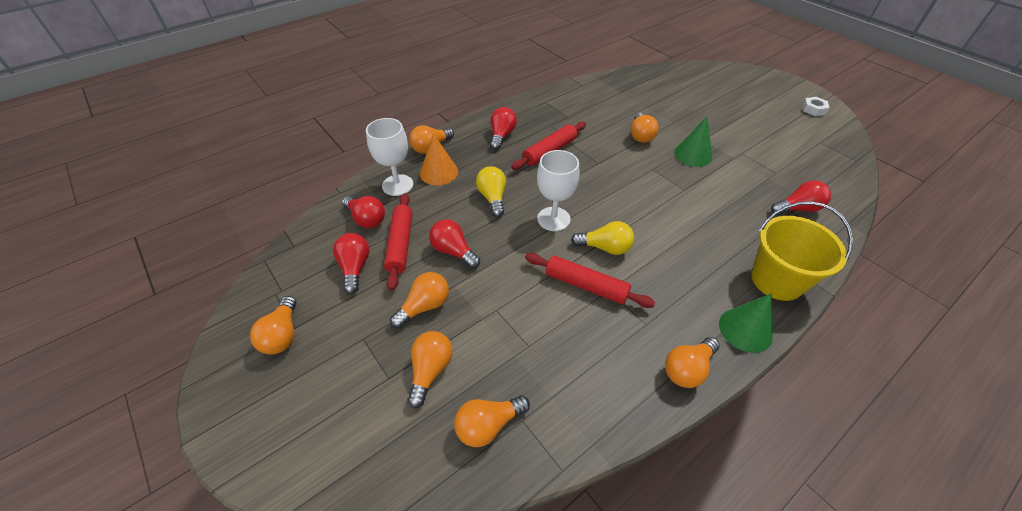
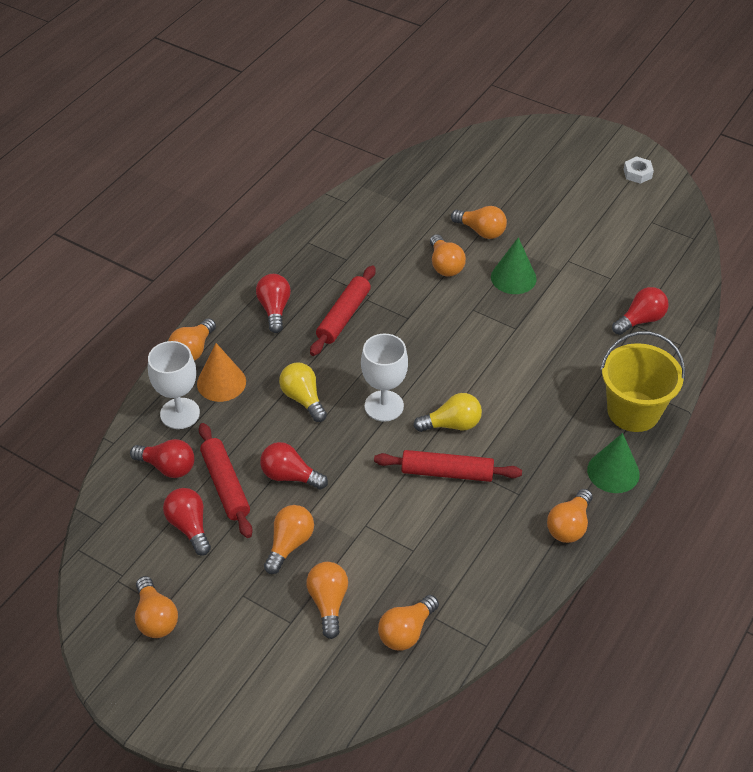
camera: 20 degrees left, 0 degrees up
(676, 120) = (481, 231): none -> orange light bulb

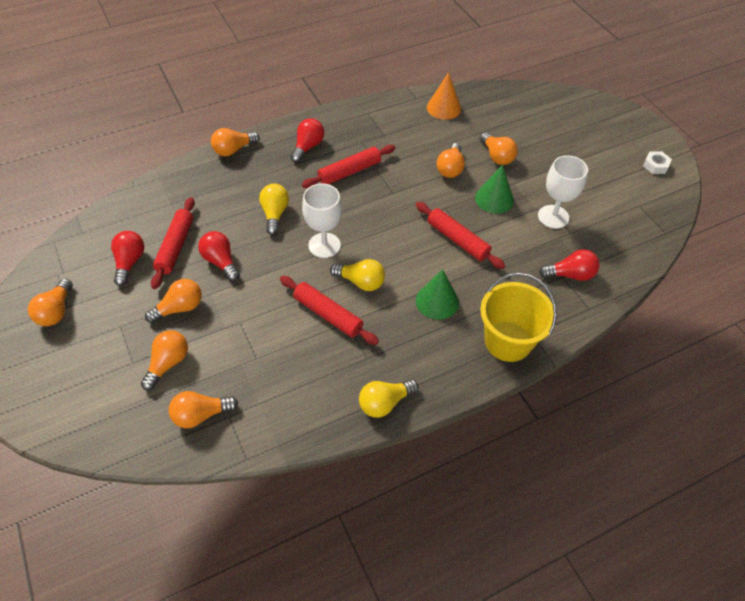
camera: 30 degrees right, 5 degrees up
(167, 467) = (152, 217): red light bulb -> none
(180, 413) = (190, 186): white goblet -> white goblet (553, 217)
(221, 382) = (232, 178): orange cone -> orange cone (444, 108)
(511, 336) = (457, 240): none -> red rolling pin
(569, 526) = (384, 403): orange light bulb -> yellow light bulb
(613, 472) = (453, 380): green cone -> green cone (437, 301)

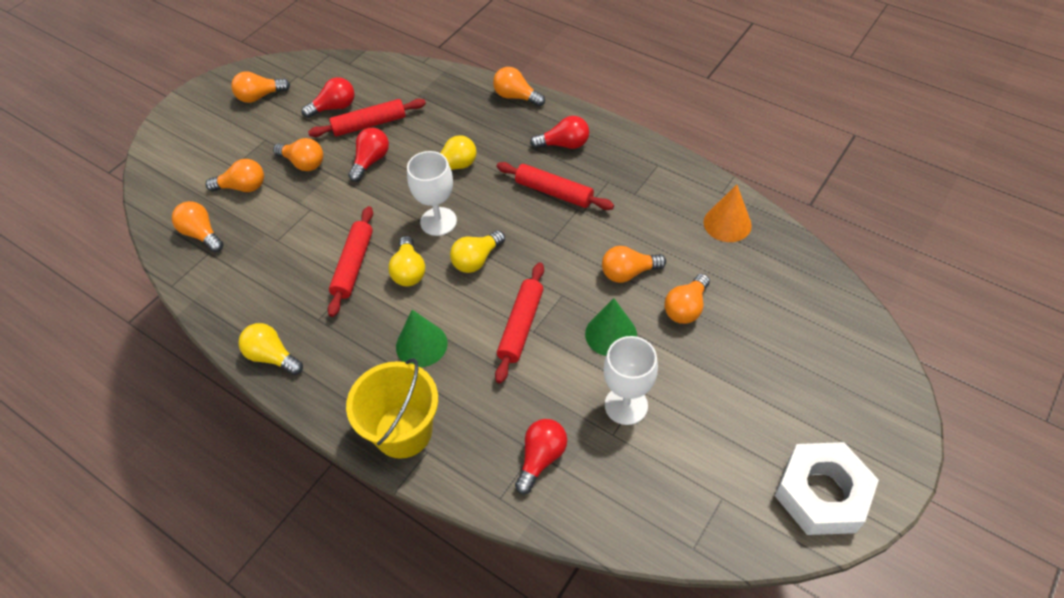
camera: 65 degrees right, 0 degrees up
(380, 239) = (477, 260): none -> yellow light bulb
(570, 274) = (541, 458): red light bulb -> red light bulb turned 120 degrees counterclockwise
(655, 165) = (822, 494): white nut -> white nut, size x2.25

